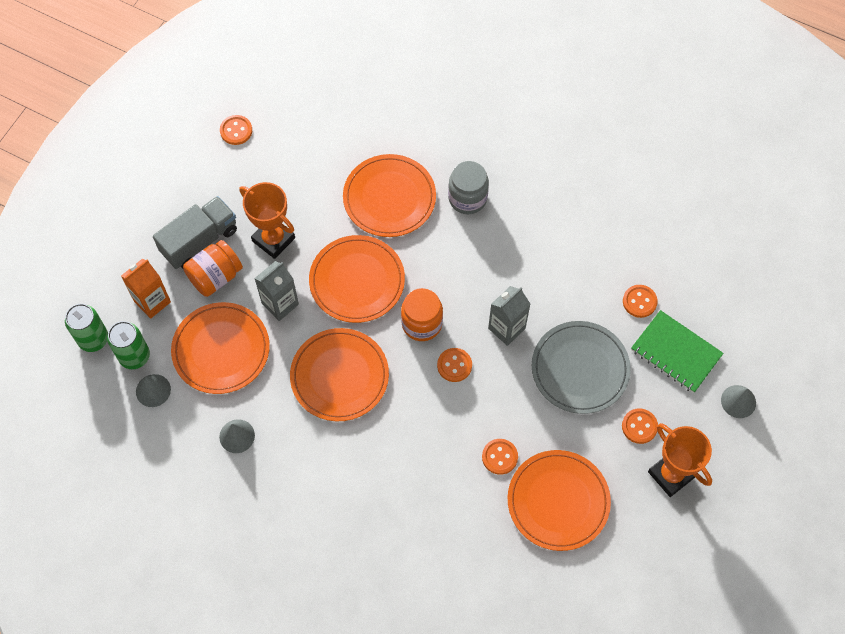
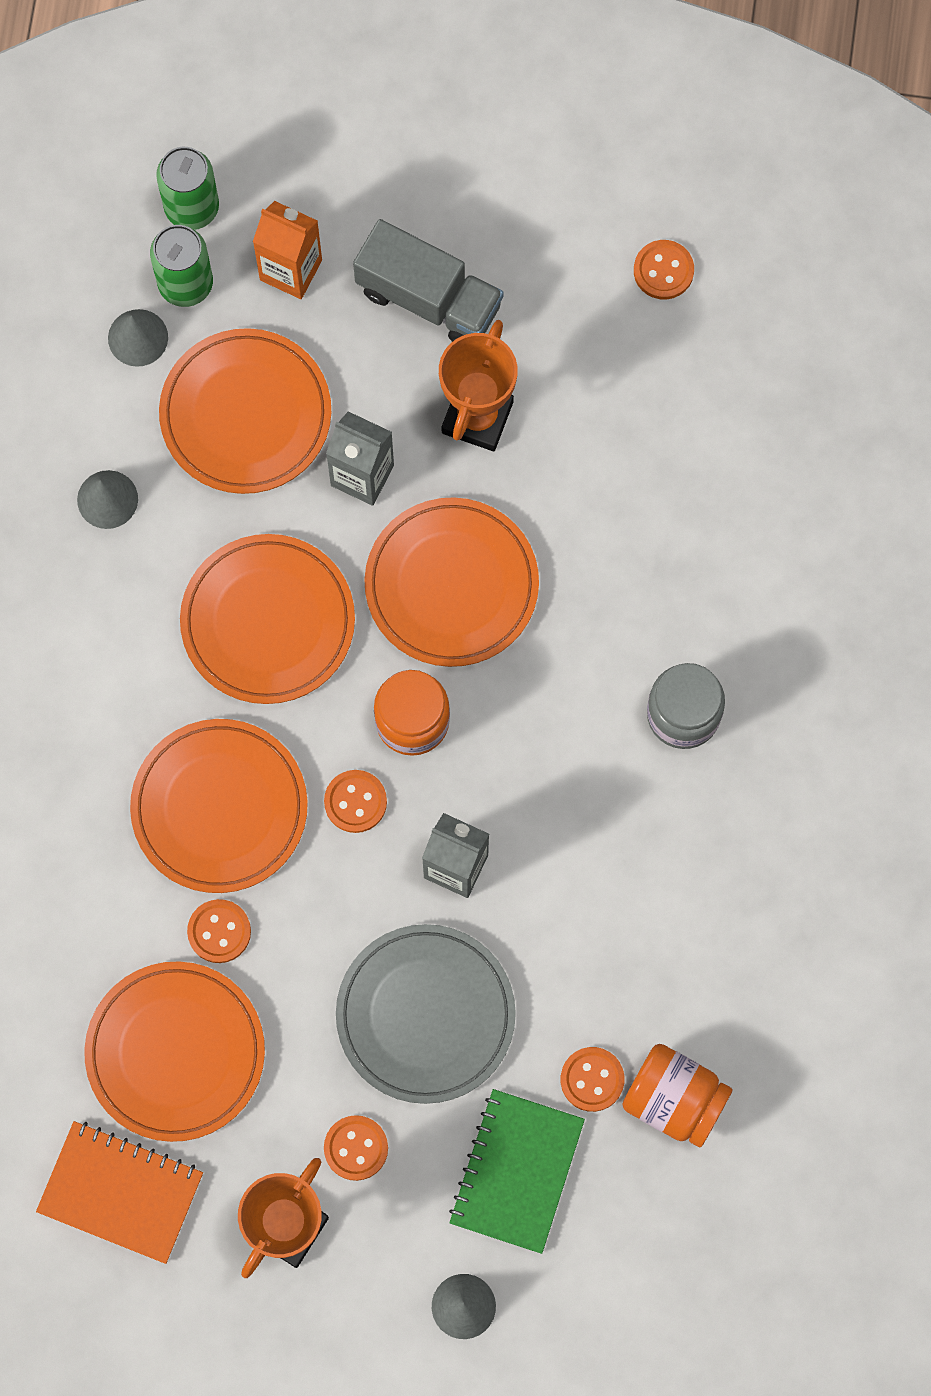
camera: 70 degrees right, 10 degrees up
(215, 276) = (373, 351): orange jar -> orange jar (674, 1100)
(389, 198) = (631, 580): orange plate -> orange plate (219, 808)
(626, 556) = (121, 1192): none -> orange notebook

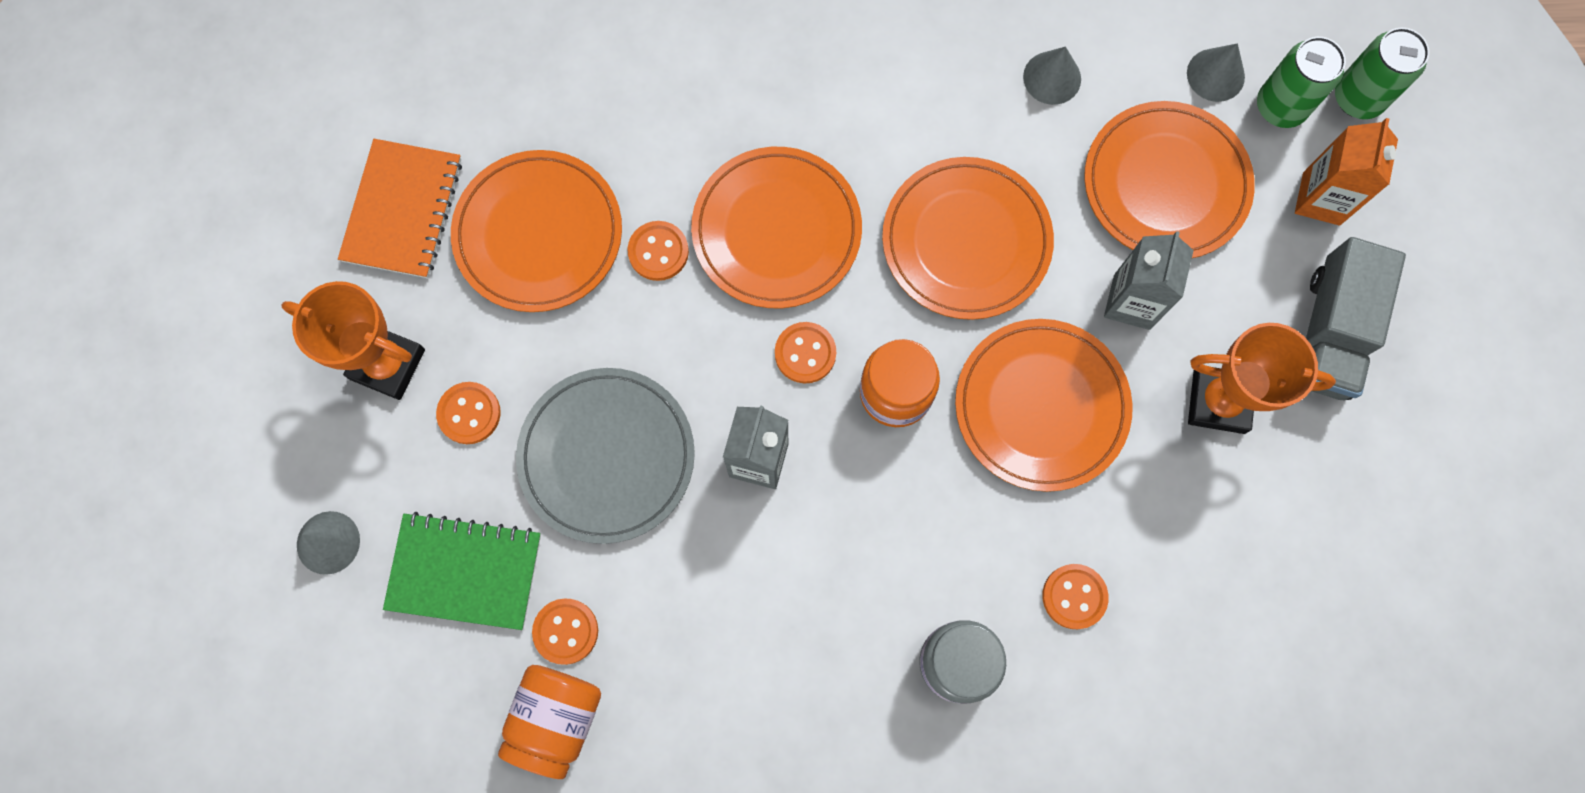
camera: 80 degrees right, 0 degrees up
(663, 271) = (1425, 563): orange button -> orange button (1074, 596)

